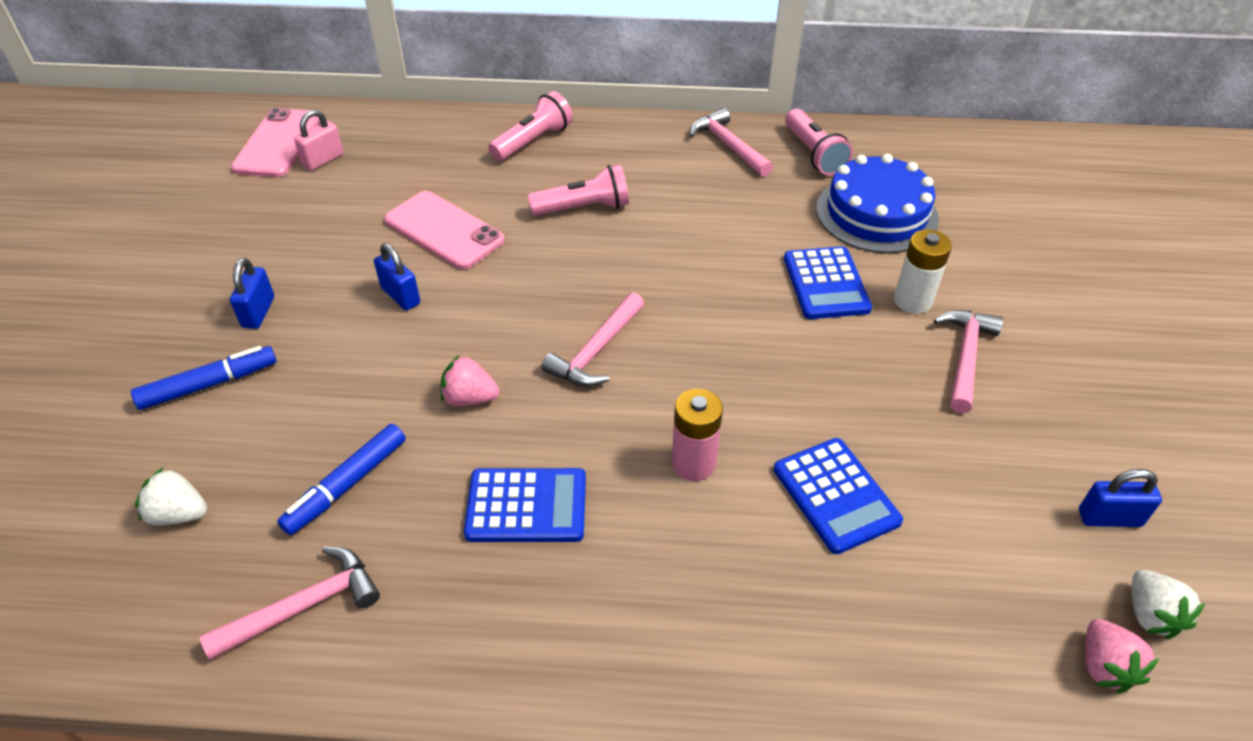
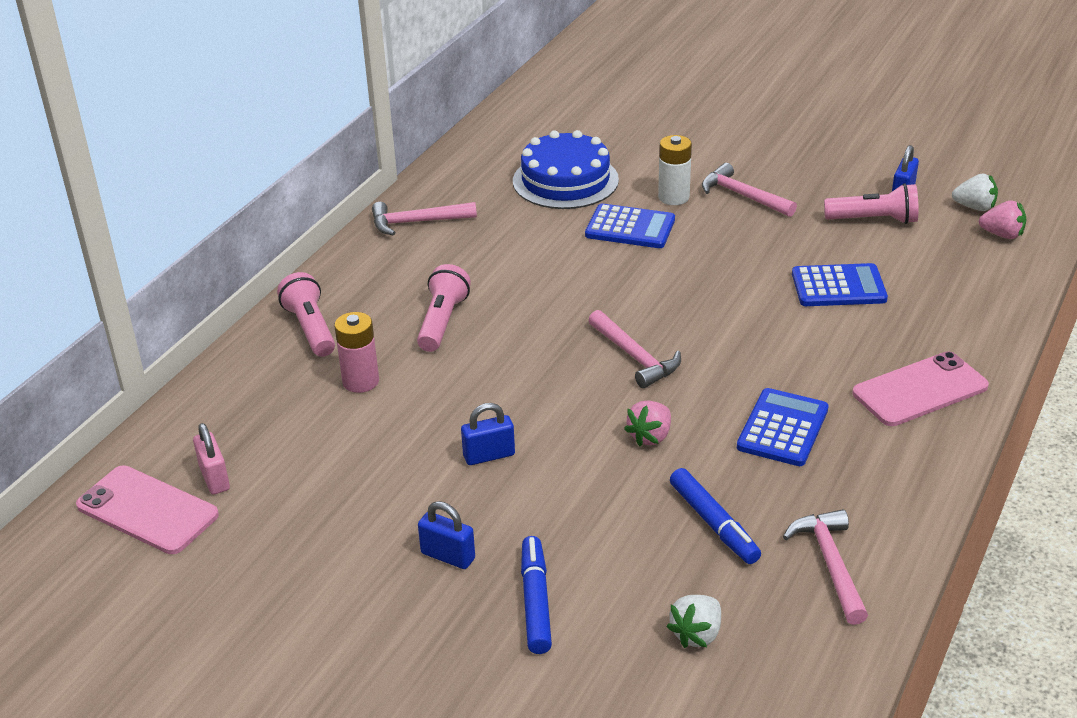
camera: 65 degrees left, 10 degrees down
(444, 230) = (410, 412): pink phone -> pink phone (920, 390)
(693, 463) = (780, 339): pink battery -> pink battery (361, 381)
(813, 154) = (466, 185): pink flashlight -> pink flashlight (874, 220)

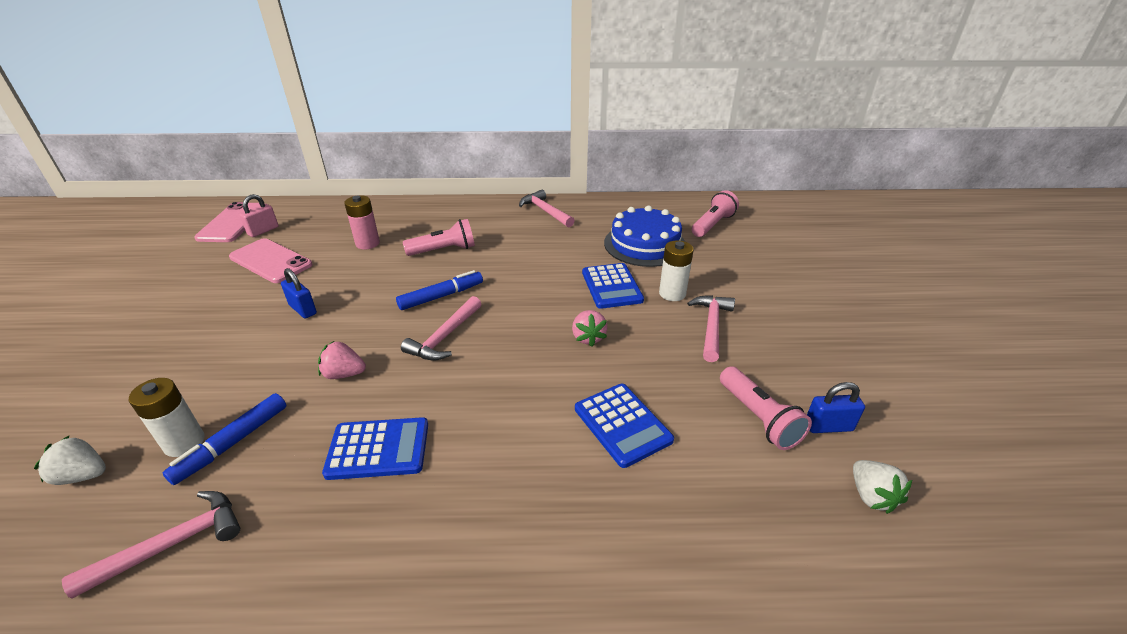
camera: 60 degrees right, 0 degrees up
(310, 328) = (413, 214): pink flashlight -> pink flashlight (712, 225)
(448, 556) = (191, 325): blue padlock -> none
(536, 601) = (138, 377): blue marker -> blue marker (441, 296)
(690, 559) = (184, 442): none -> white battery
(920, 390) = (481, 541): pink phone -> pink phone (270, 261)
(1002, 235) = (842, 540): pink strawberry -> pink strawberry (588, 337)

